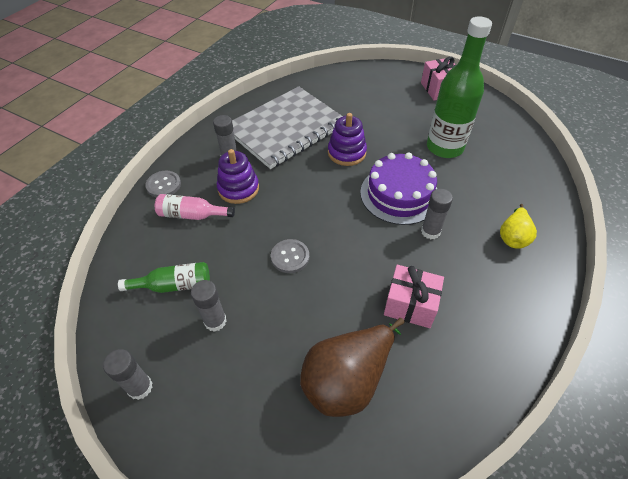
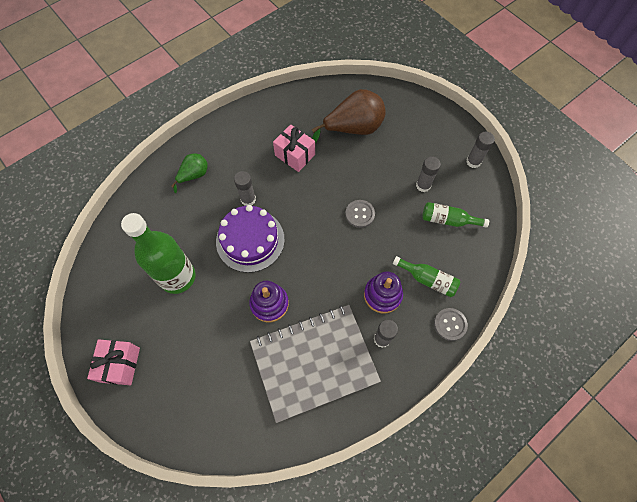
camera: 160 degrees left, 15 degrees up
(192, 215) = (428, 279): pink bottle -> green bottle
(513, 237) = (194, 175): yellow pear -> green pear

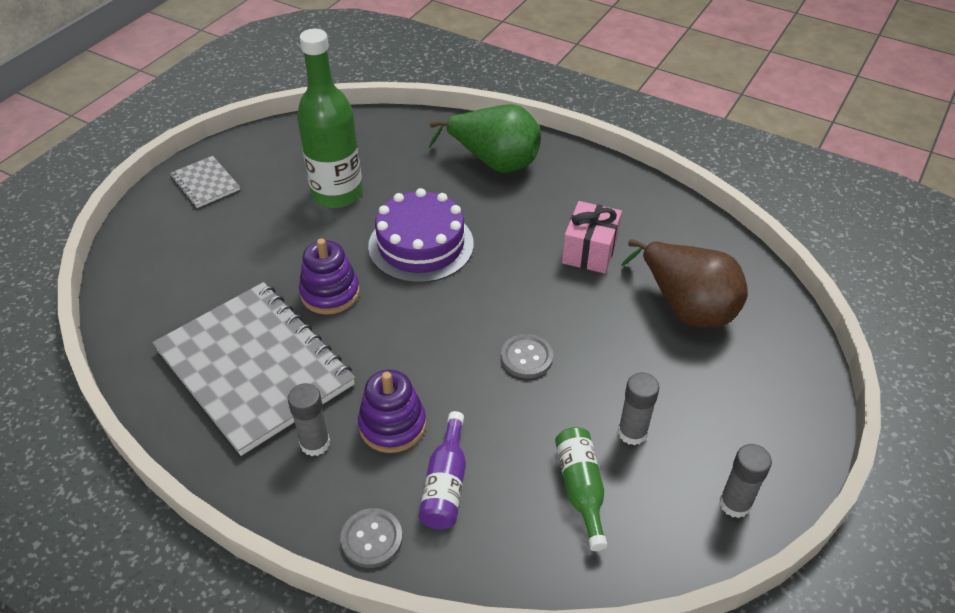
camera: 70 degrees right, 20 degrees down
(120, 364) = (205, 183): pink gift -> grey notebook
(194, 175) = (494, 162): green pear -> green pear, size x1.81
(248, 199) = (485, 224): grey glue stick -> none
(428, 279) = (445, 484): green bottle -> purple bottle

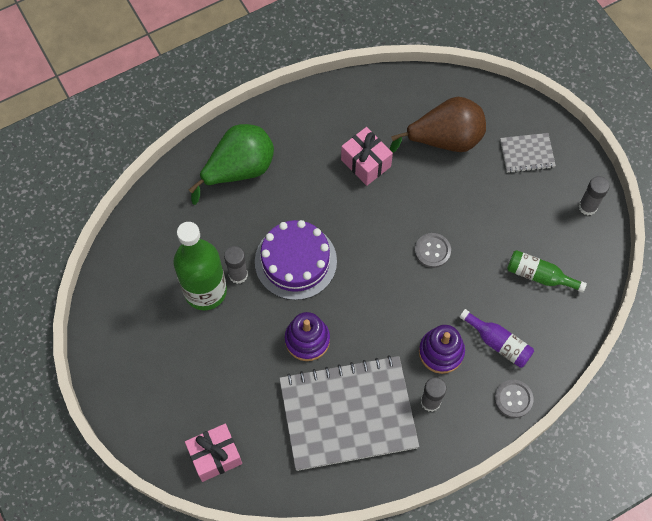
camera: 60 degrees left, 20 degrees up
(146, 277) = (215, 456): none -> pink gift
(205, 183) = (130, 379): grey notebook -> grey notebook (527, 153)
(632, 433) = (517, 227): grey glue stick -> grey glue stick (238, 275)

